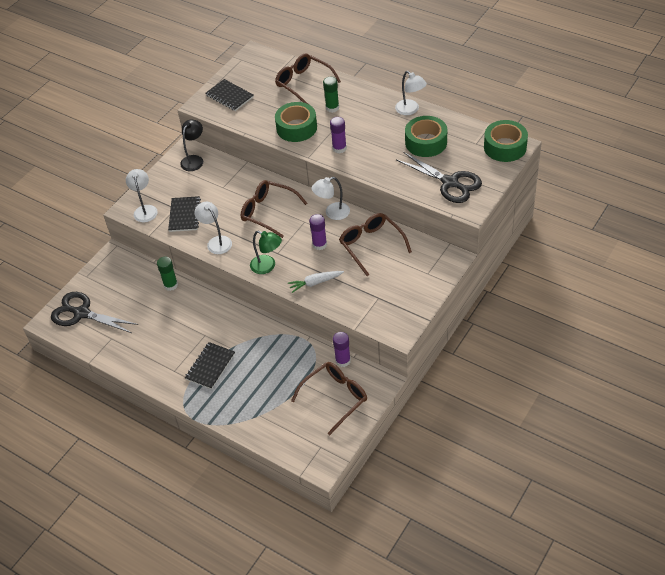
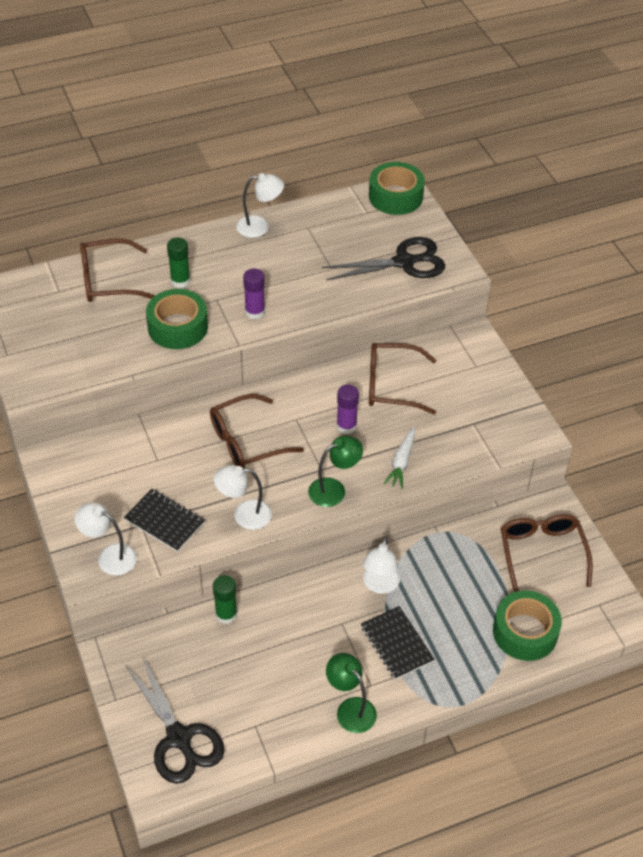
camera: 60 degrees left, 0 degrees up
(82, 313) = (179, 738): black scissors -> black scissors turned 90 degrees counterclockwise
(151, 371) = (350, 708): none -> green lamp
(194, 159) = (75, 461): black lamp -> none
(229, 96) = (46, 353): black notebook -> none
(332, 213) = (309, 388): white lamp -> white lamp (380, 585)
(343, 361) = (496, 517): purple glue stick -> none
(426, 142) = (324, 244): green tape -> green tape (525, 632)

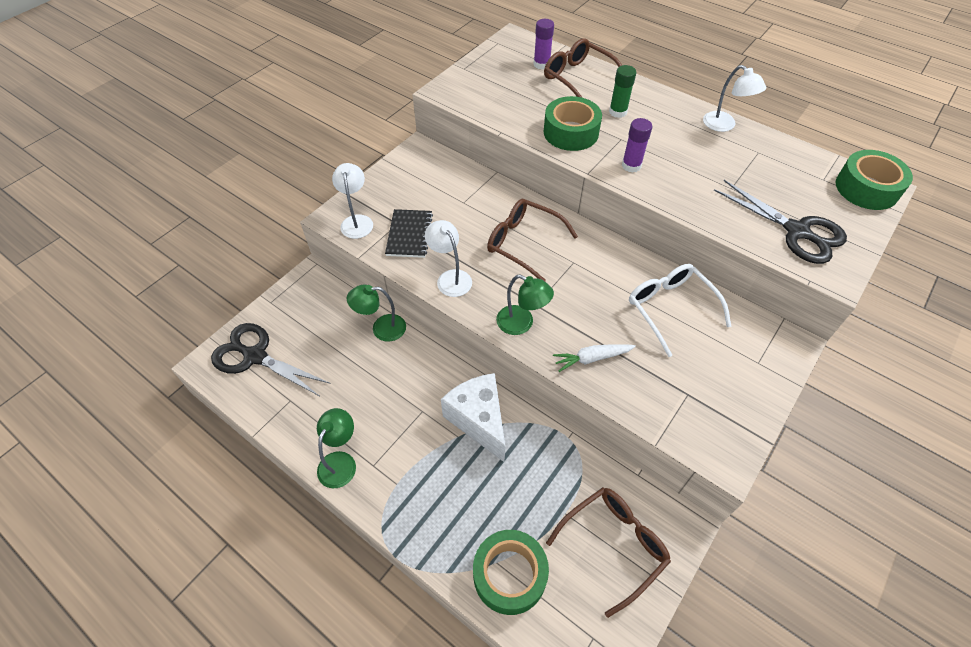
camera: 60 degrees right, 5 degrees up
(179, 738) = (255, 356): black scissors -> black scissors turned 90 degrees clockwise
(226, 614) = (381, 328): green glue stick -> green lamp
(346, 426) = (596, 299): purple glue stick -> purple glue stick (541, 64)
(380, 585) = (479, 420): white lamp -> white cheese
(391, 385) = (670, 308): brown glasses -> white glasses
(396, 644) = (426, 465): black notebook -> none

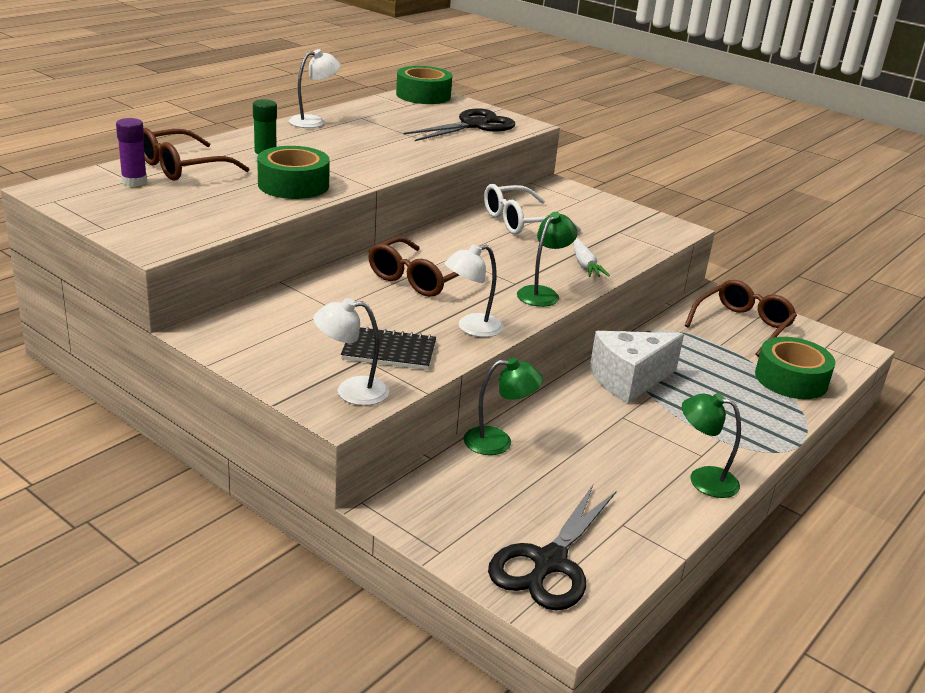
camera: 90 degrees left, 25 degrees down
(381, 328) = (498, 441): green lamp -> green lamp turned 90 degrees counterclockwise
(614, 545) = (742, 326): brown glasses -> brown glasses turned 75 degrees clockwise
(631, 166) = (365, 167): purple glue stick -> none

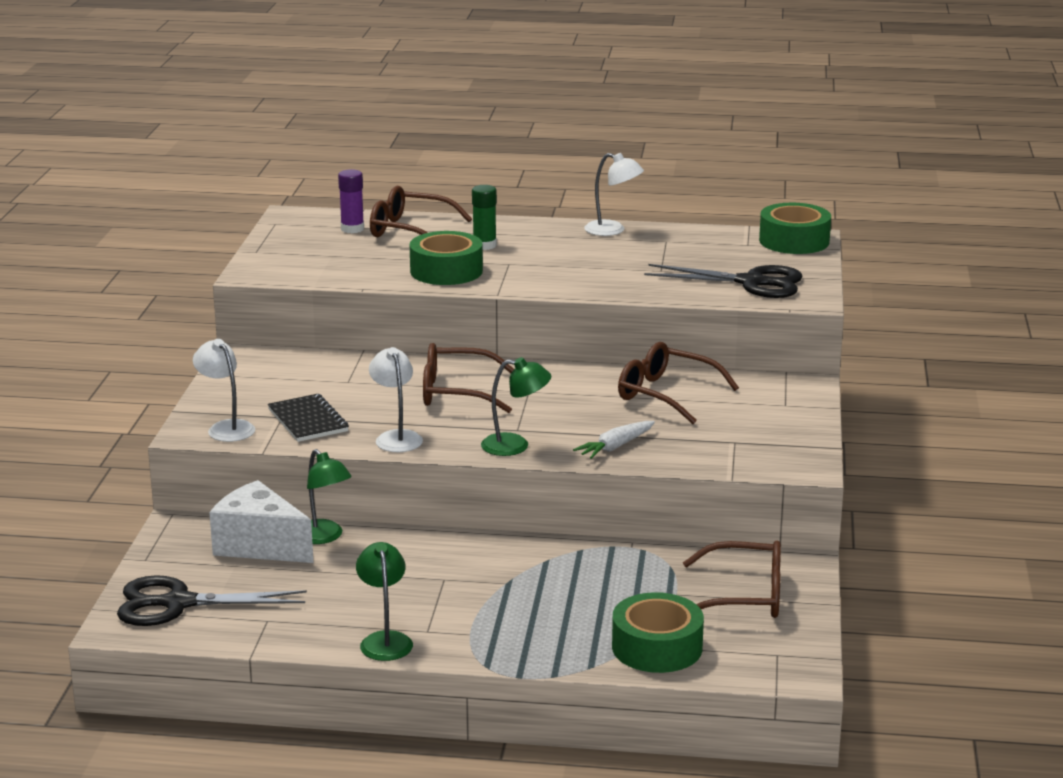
camera: 60 degrees right, 5 degrees down
(471, 328) = (396, 437): white lamp -> white lamp turned 45 degrees clockwise
(520, 222) = (666, 394): white glasses -> brown glasses
(629, 380) = (518, 565): white cheese -> white cheese (259, 545)

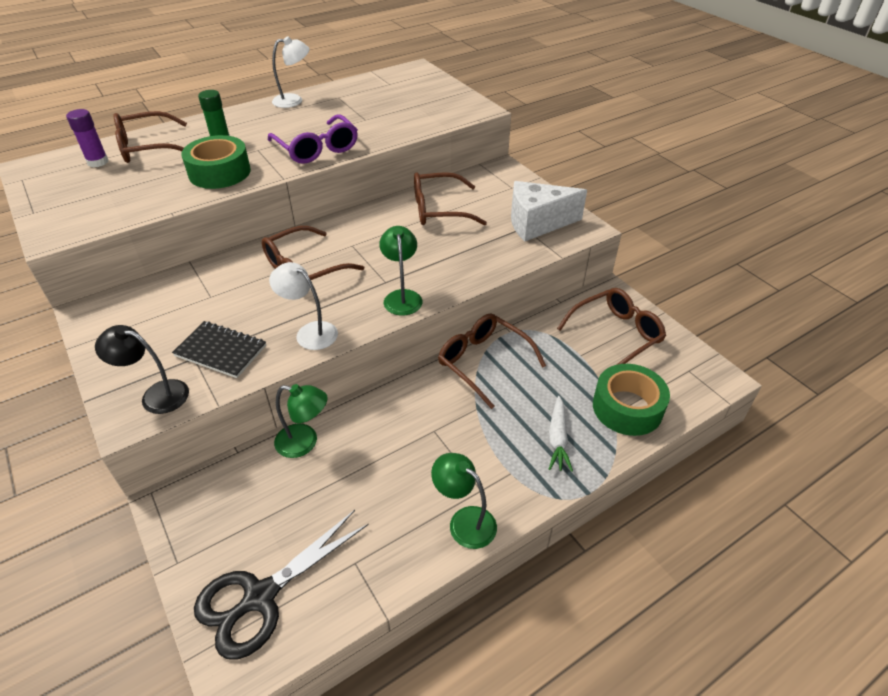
camera: 40 degrees left, 20 degrees up
(226, 427) = (156, 395): white lamp -> black lamp
(259, 545) = (263, 483): white cheese -> white cheese (537, 223)
(515, 445) = (402, 297): green lamp -> green lamp turned 60 degrees counterclockwise
(565, 556) = (483, 362): none -> brown glasses
(567, 281) = (317, 149): none -> purple glasses
(615, 447) = (464, 265): white carrot -> white carrot (557, 438)
(751, 282) = (430, 109): black scissors -> none
(794, 241) = (411, 73): green tape -> none

